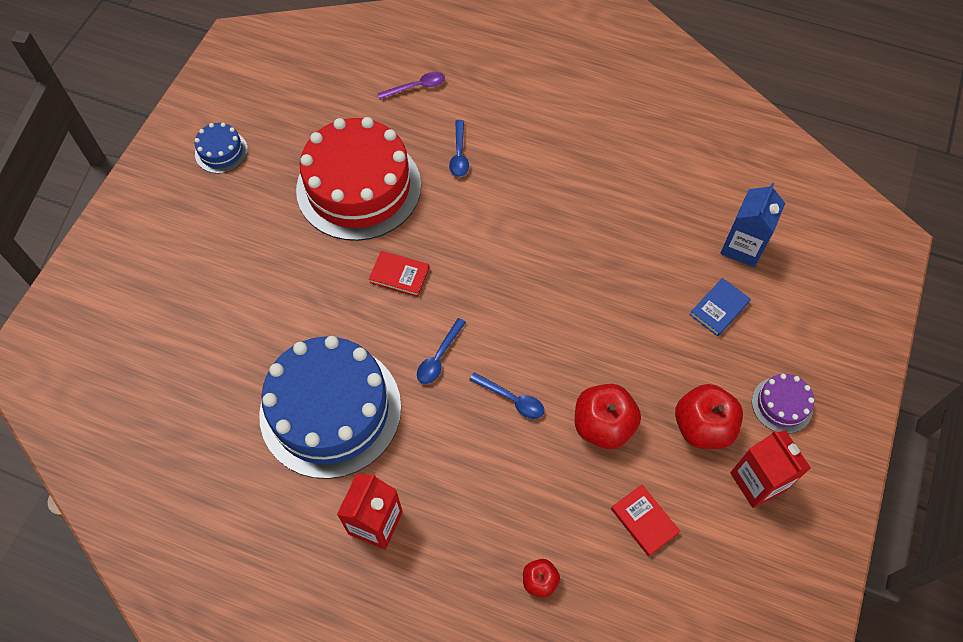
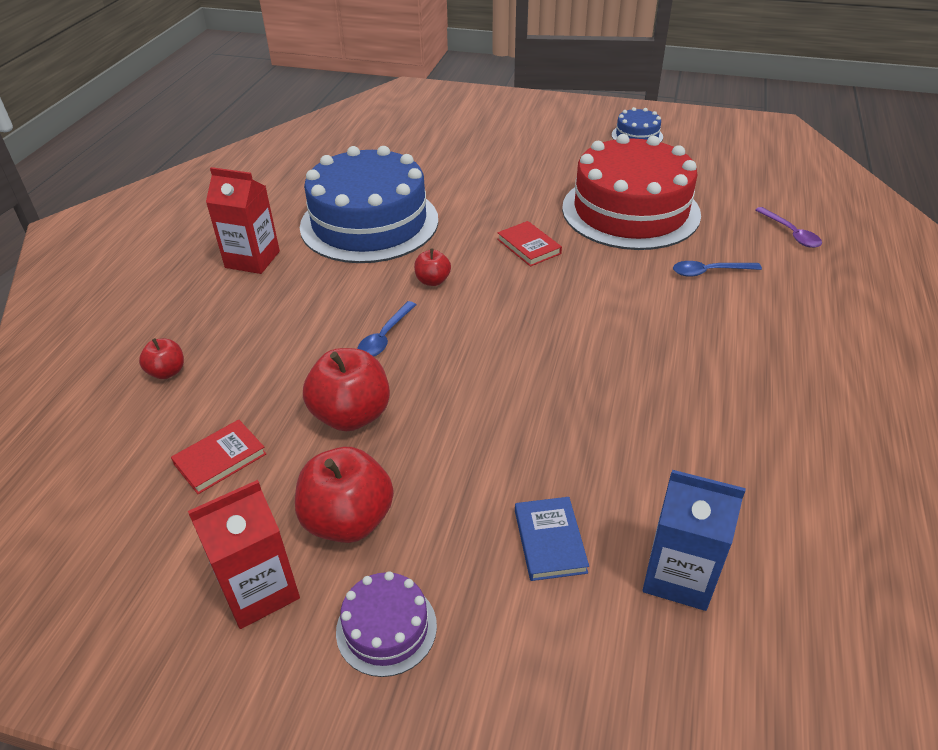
camera: 85 degrees right, 20 degrees down
(399, 275) = (529, 246): red book -> red book turned 45 degrees counterclockwise
(439, 357) = (432, 281): blue spoon -> red apple
(719, 309) = (549, 541): blue book -> blue book turned 45 degrees clockwise

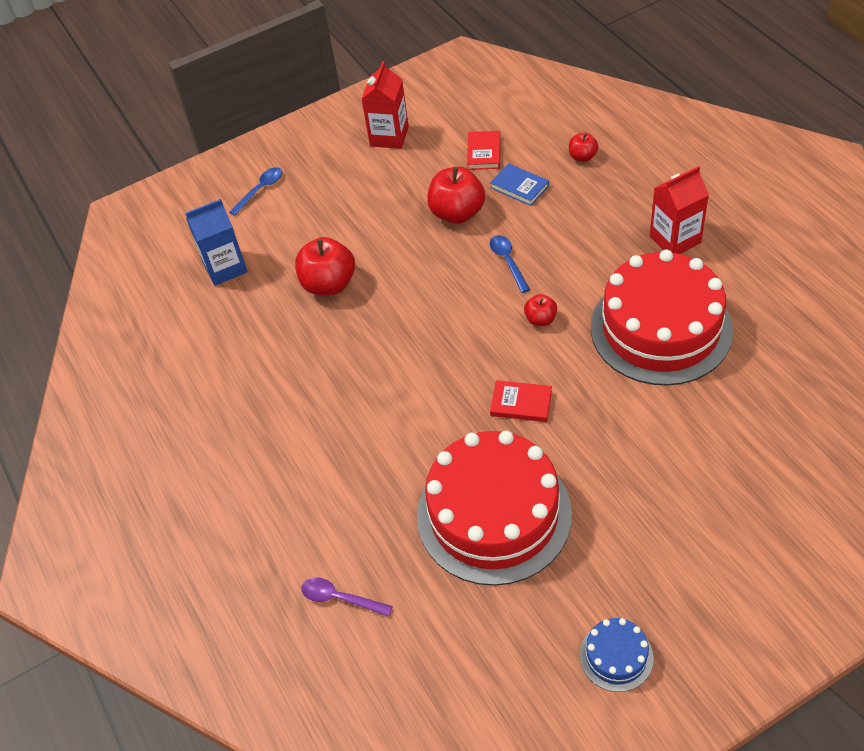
camera: 140 degrees right, 10 degrees up
(348, 520) = (390, 179): red apple -> red apple (329, 284)
(369, 223) = (661, 328): blue cake -> red cake
(386, 628) = (324, 164): purple cake -> none
(549, 541) = (294, 238): blue book -> blue book (519, 187)
(709, 272) = (368, 487): blue spoon -> blue spoon (260, 190)

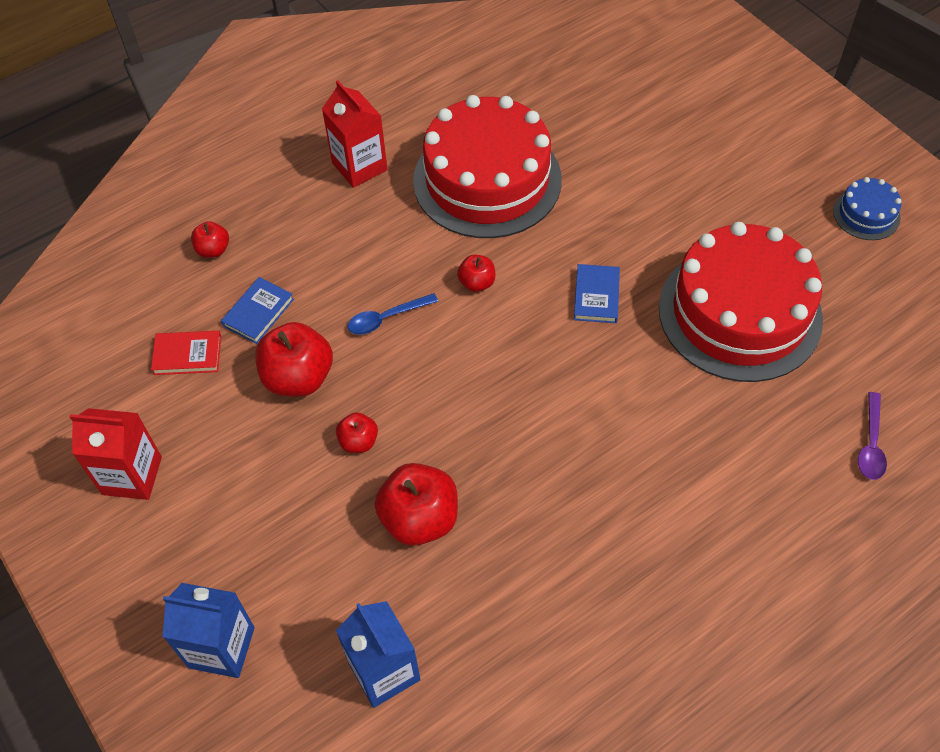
camera: 100 degrees left, 5 degrees up
(260, 190) = (221, 647): blue spoon -> blue carton
(397, 249) = (358, 441): none -> red apple
(521, 403) = (596, 296): red book -> blue book

